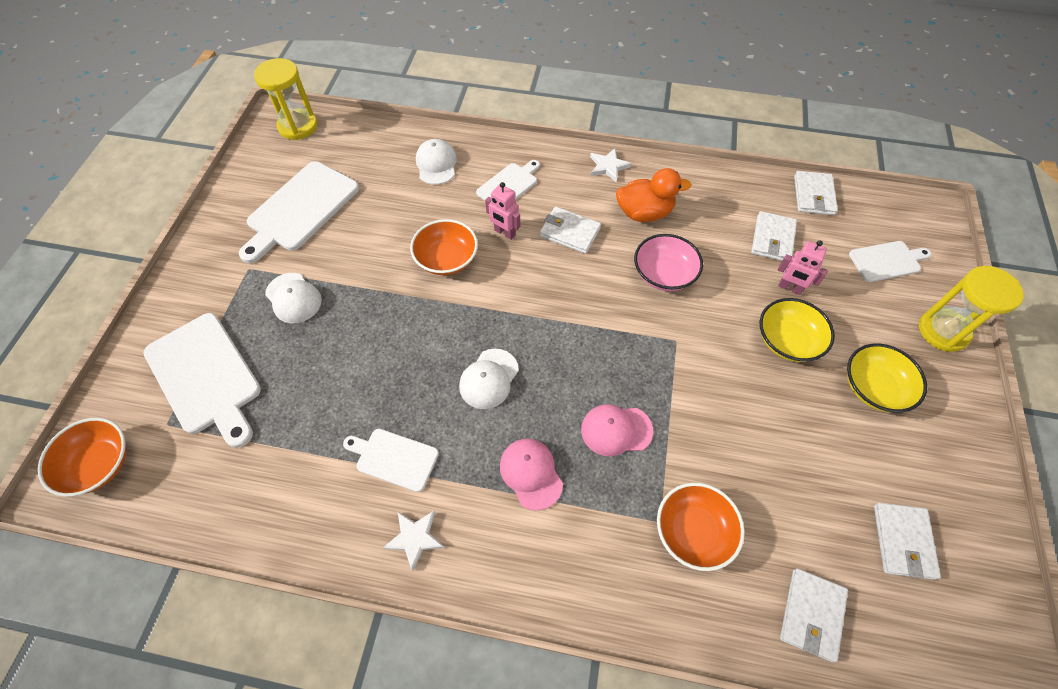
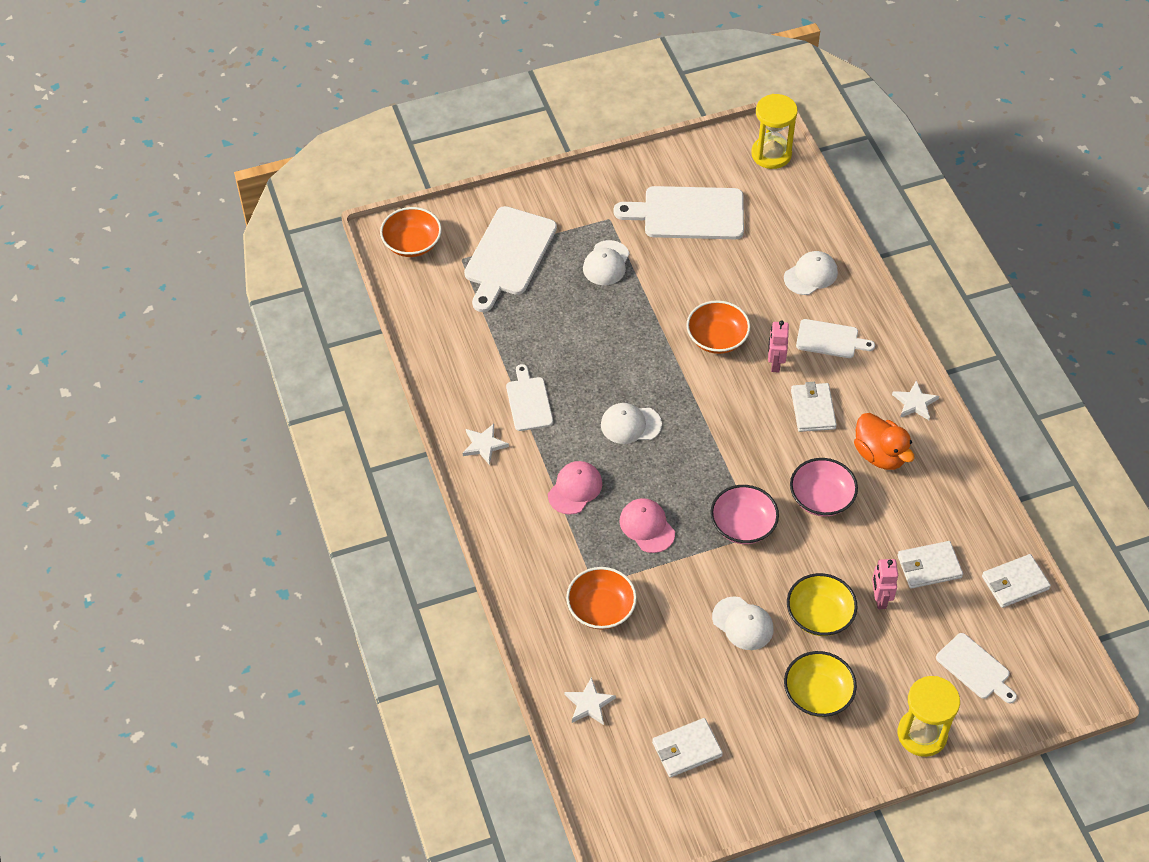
camera: 60 degrees right, 5 degrees down
(659, 347) = (743, 525): none -> pink bowl
(770, 407) = (743, 623): none -> white cap
(811, 615) = (589, 704): white wallet -> white star

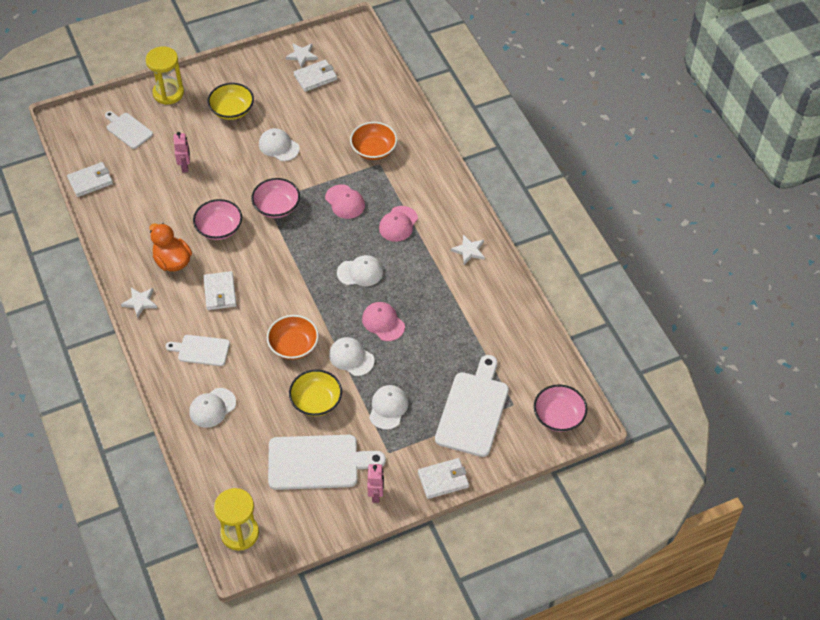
camera: 175 degrees right, 0 degrees up
(412, 243) = (558, 416): orange bowl -> pink bowl
(528, 401) = (440, 285): white cutting board -> none
(589, 704) = (377, 97): white star -> white star (302, 55)
(605, 359) = (383, 322): none -> pink cap
(646, 320) = (351, 357): none -> white cap
(775, 363) = (247, 327): pink robot -> pink robot (376, 494)
(819, 615) = (227, 154): yellow bowl -> yellow bowl (316, 401)
(929, 567) = (148, 188): white wallet -> white wallet (443, 479)

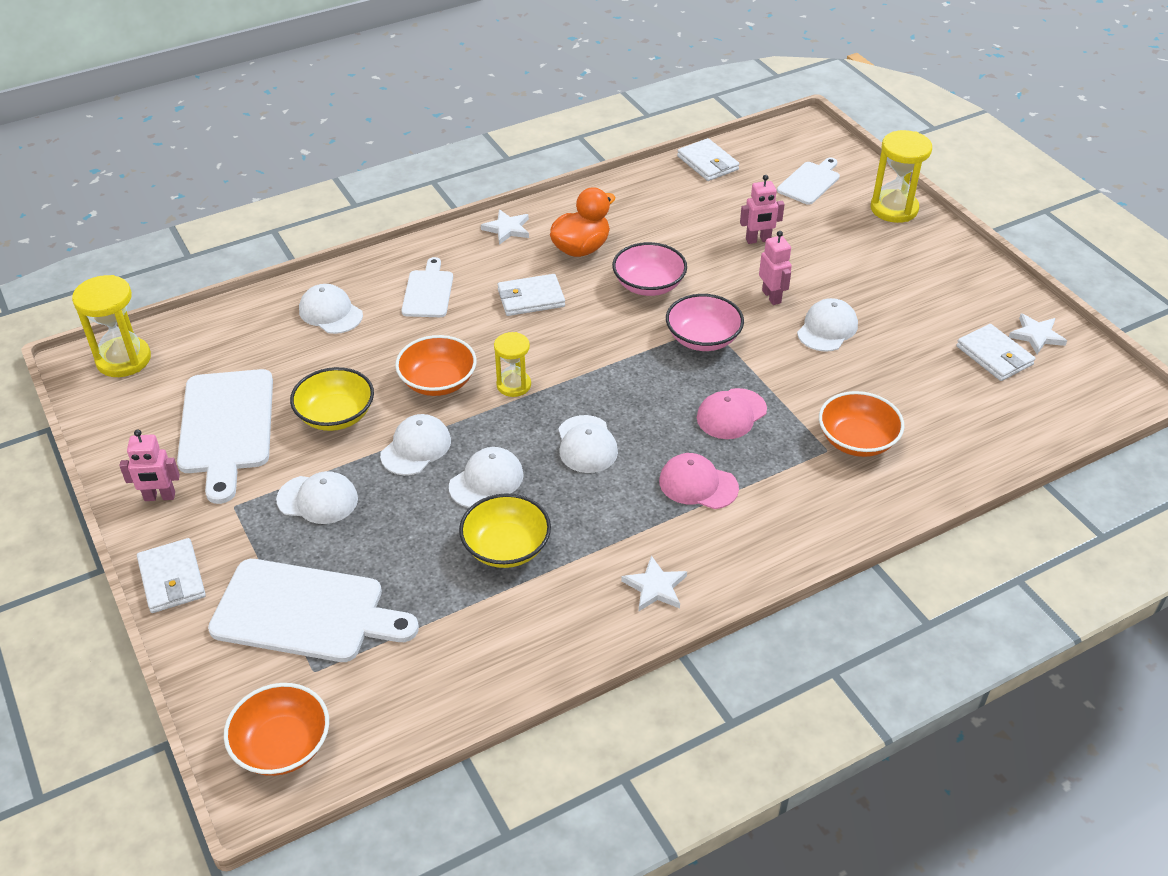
camera: 85 degrees right, 10 degrees down
(232, 110) = (884, 273): yellow bowl -> yellow bowl (506, 547)
(243, 168) = (771, 296): none -> pink robot
(303, 305) = (513, 385): none -> yellow hourglass
(383, 322) = (486, 480): pink cap -> white cap
(558, 416) = (282, 745): pink bowl -> orange bowl

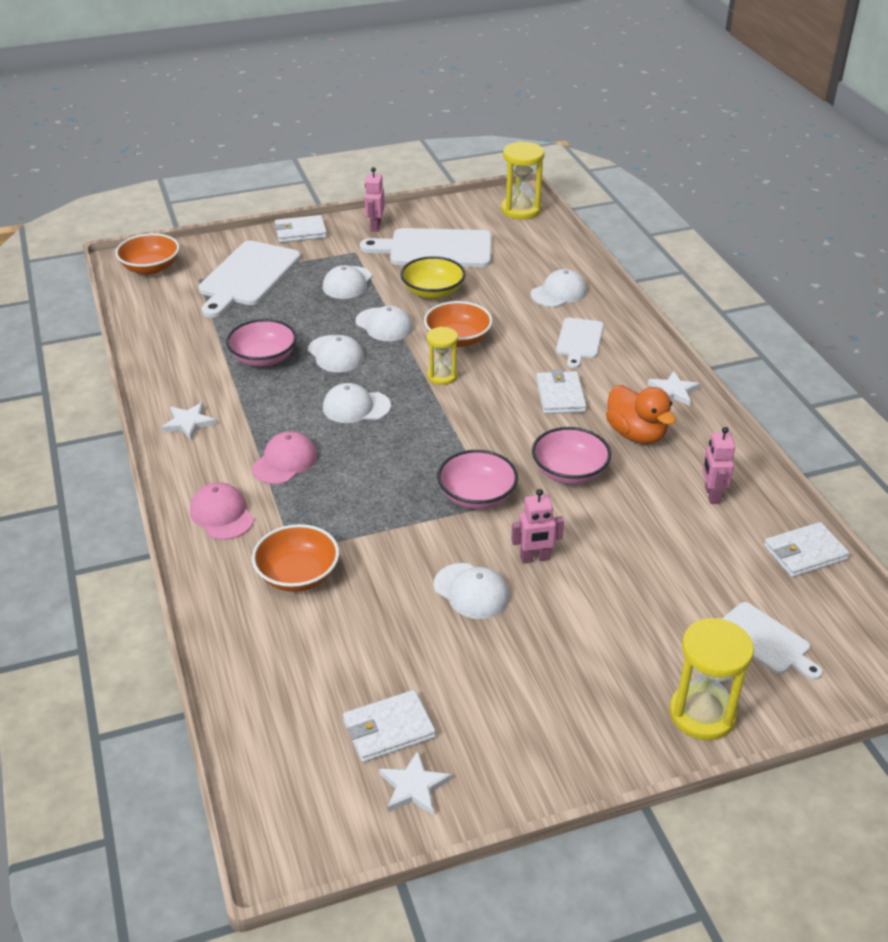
camera: 100 degrees right, 5 degrees down
(428, 292) = (579, 340): white cutting board -> white cutting board turned 90 degrees clockwise
(506, 547) = (263, 358): yellow bowl -> pink bowl
(731, 414) = (364, 496): pink cap -> pink cap (222, 514)
(758, 240) = (641, 567): pink robot -> pink robot (712, 495)

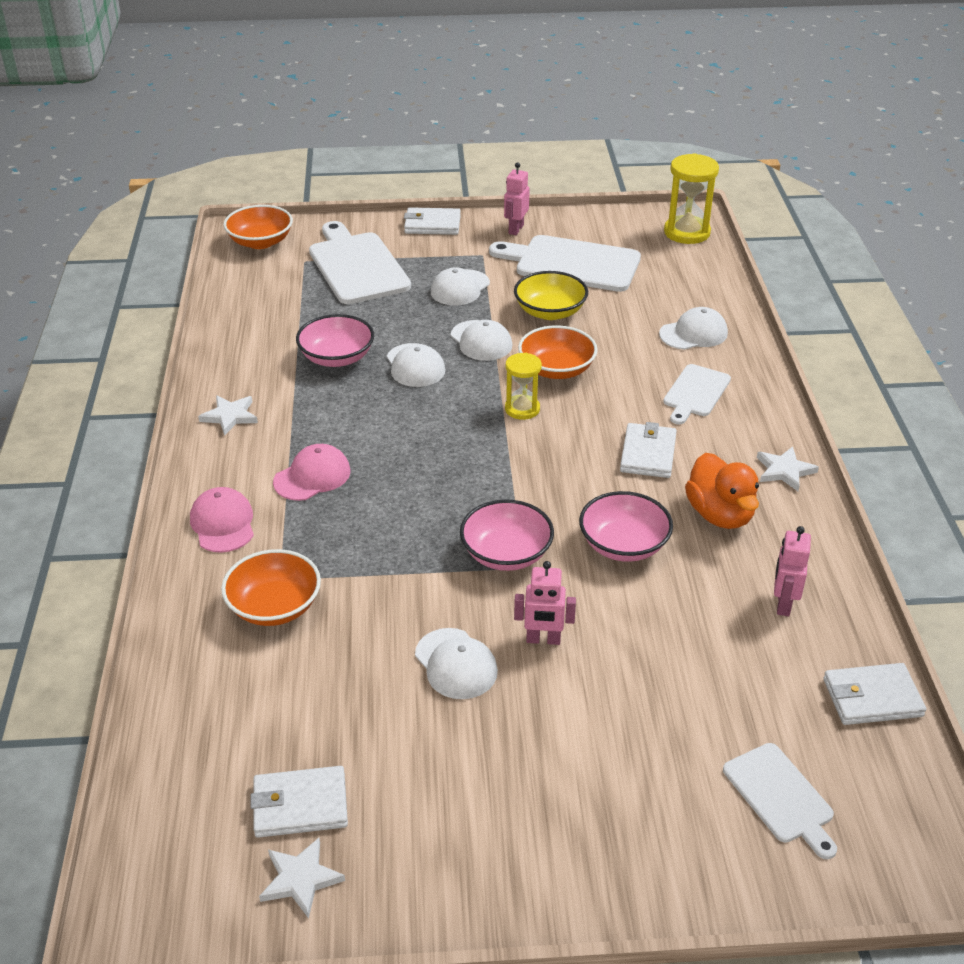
camera: 15 degrees right, 0 degrees up
(248, 277) = (356, 266): white cutting board -> white cutting board turned 120 degrees clockwise
(356, 407) = (413, 428): white cap -> none
(702, 714) = (667, 870): yellow hourglass -> none

